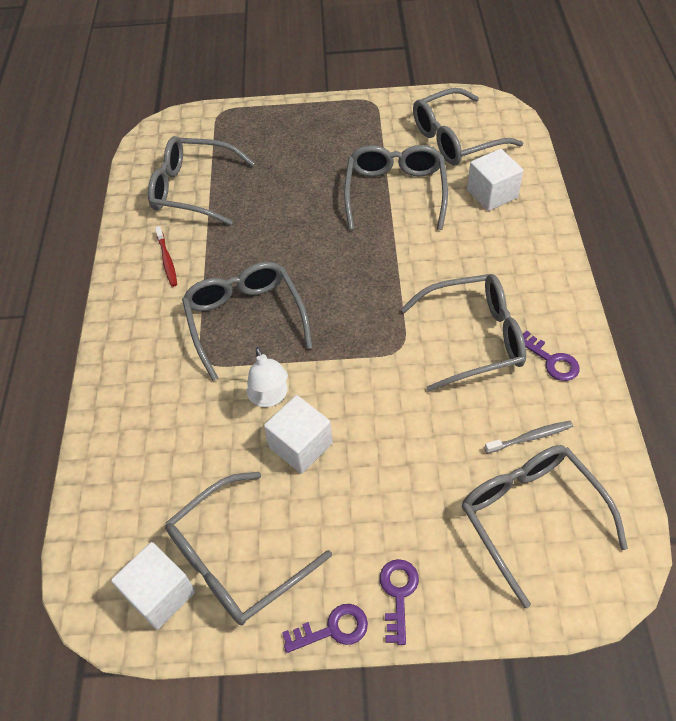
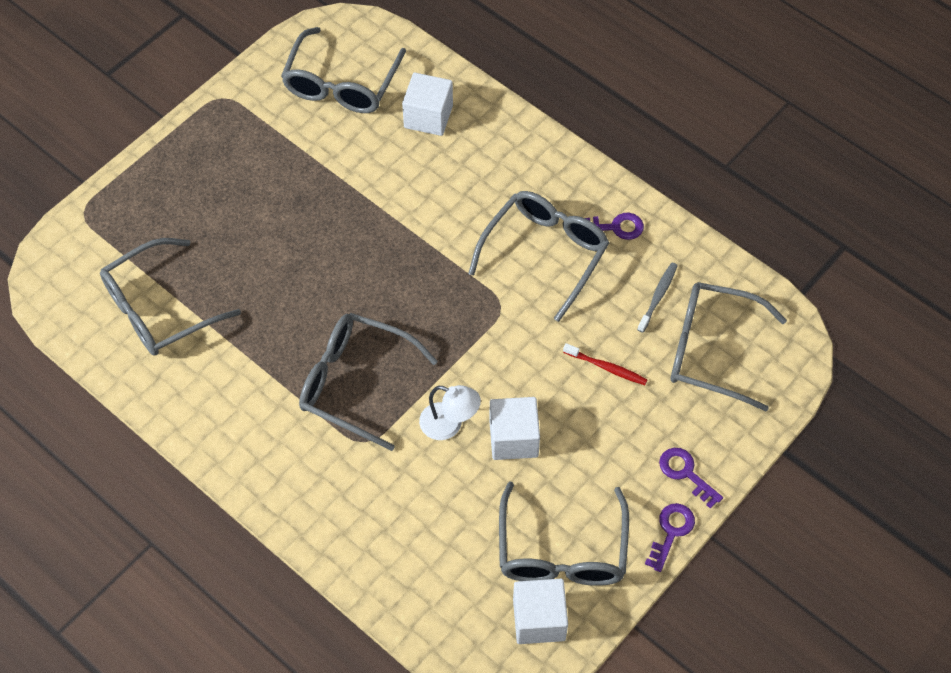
camera: 50 degrees left, 5 degrees up
(167, 260) = (221, 390): red toothbrush -> red toothbrush (606, 367)
(395, 193) = (348, 175): grey glasses -> none

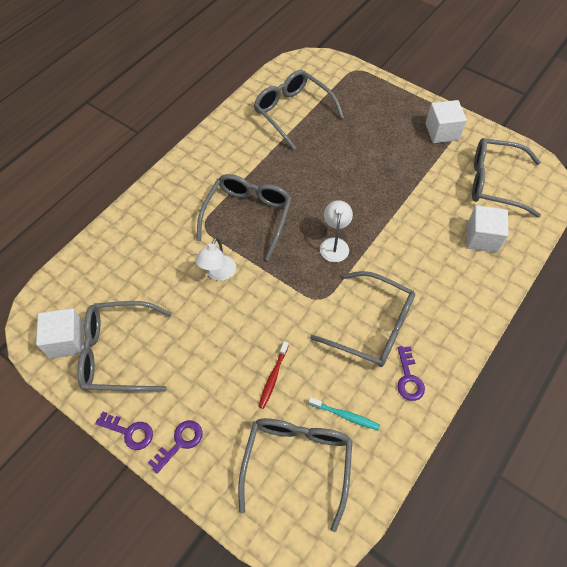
camera: 85 degrees right, 0 degrees up
(417, 280) = (334, 244): none -> white lamp
(513, 438) = (208, 315): white cube -> white cube (442, 132)
(658, 297) = (345, 415): grey toothbrush -> turquoise toothbrush

